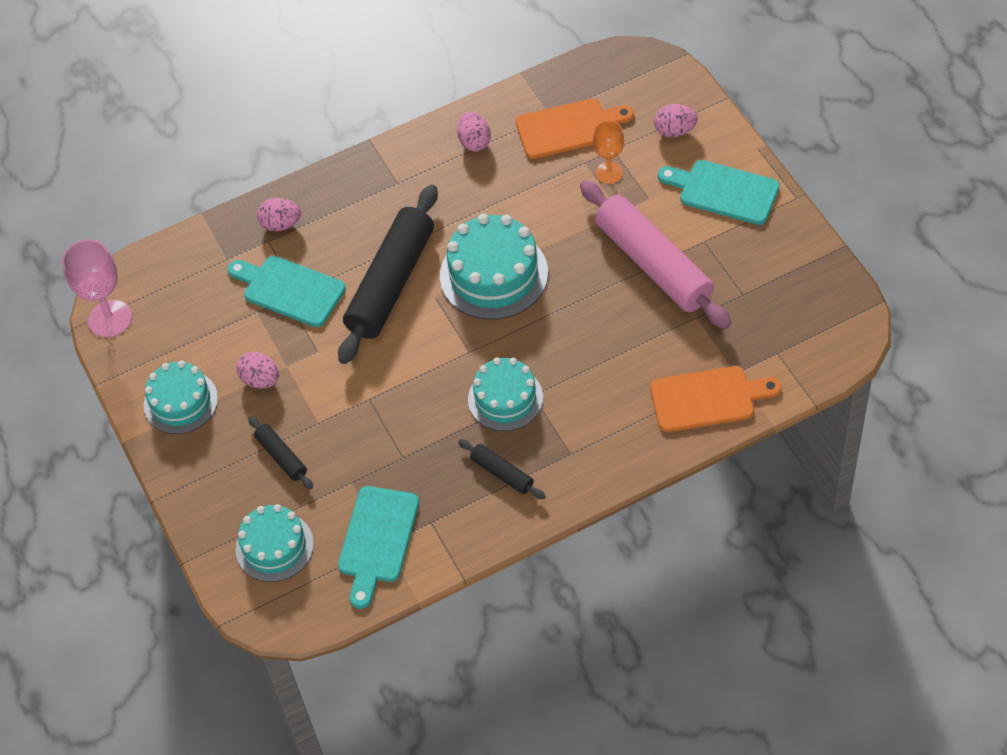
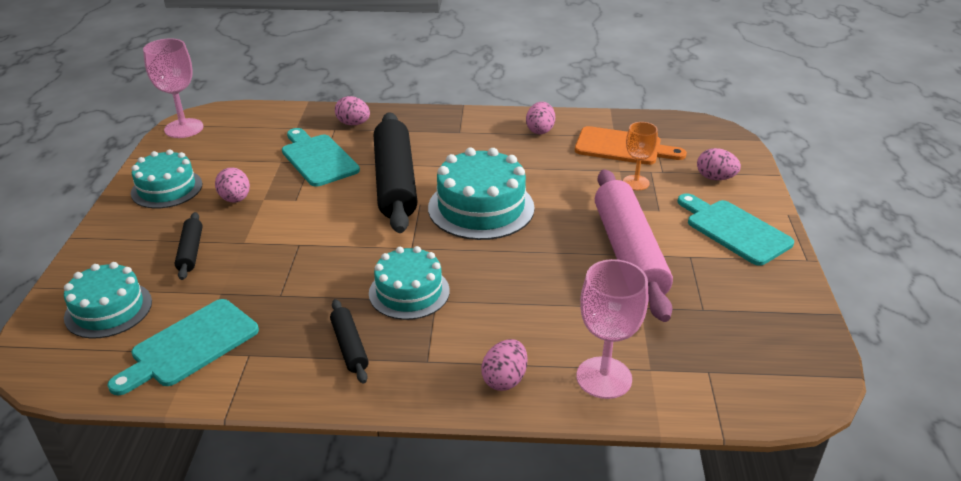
camera: 25 degrees right, 20 degrees down
(391, 283) = (395, 182): black rolling pin -> black rolling pin turned 60 degrees counterclockwise
(638, 438) = (504, 379): none -> pink egg
(708, 398) = (604, 378): orange cutting board -> pink goblet

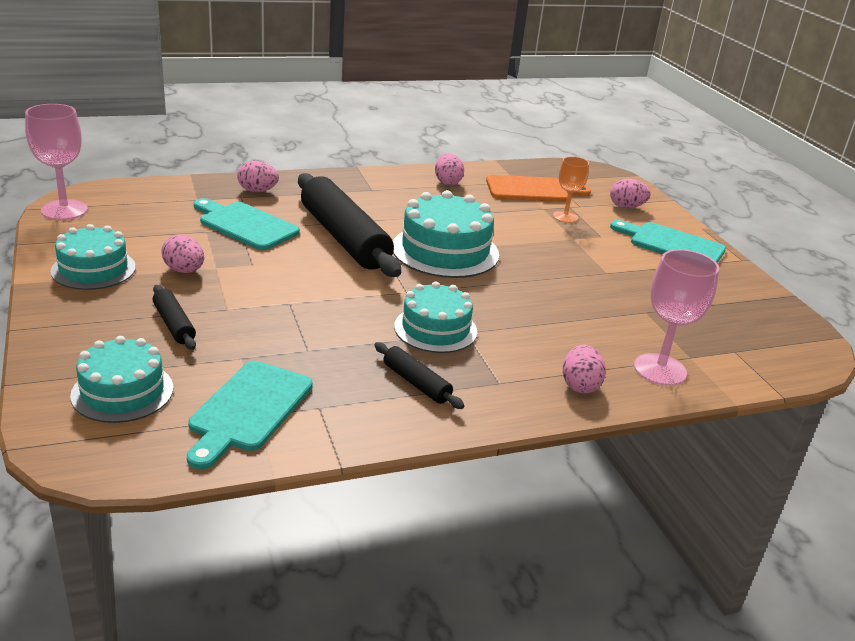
camera: 25 degrees left, 5 degrees down
(628, 253) = (603, 272): pink rolling pin -> none

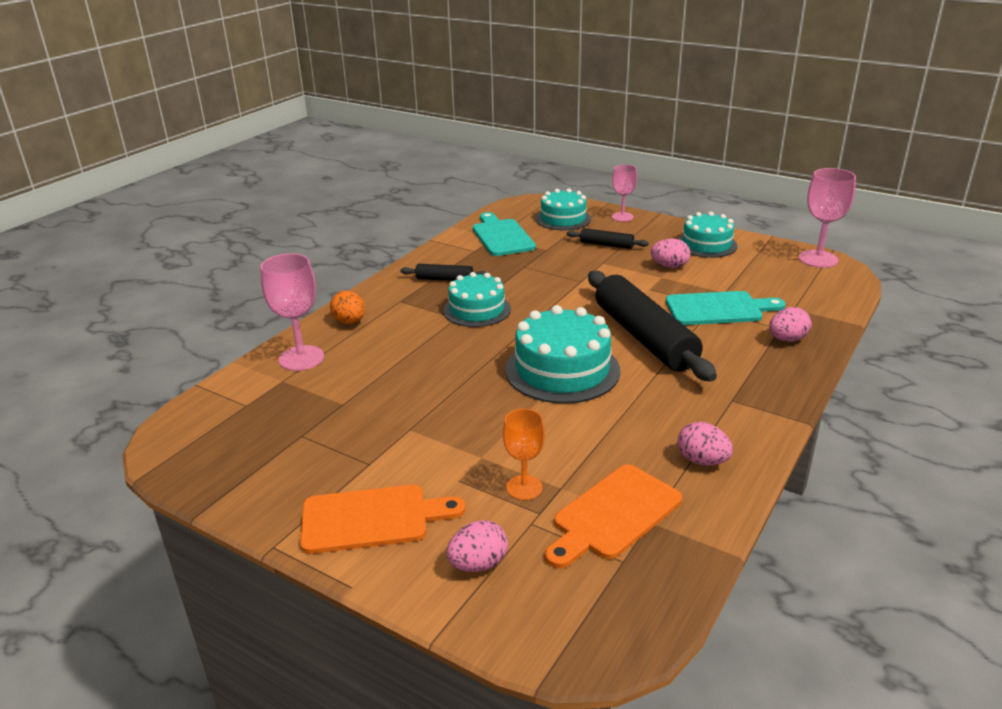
camera: 145 degrees right, 0 degrees up
(60, 349) = (622, 217): none -> pink goblet
(344, 238) = (644, 337): black rolling pin -> black rolling pin turned 45 degrees clockwise
(580, 385) = (349, 322): pink egg -> orange egg
(672, 244) = (372, 519): turquoise cutting board -> orange cutting board

